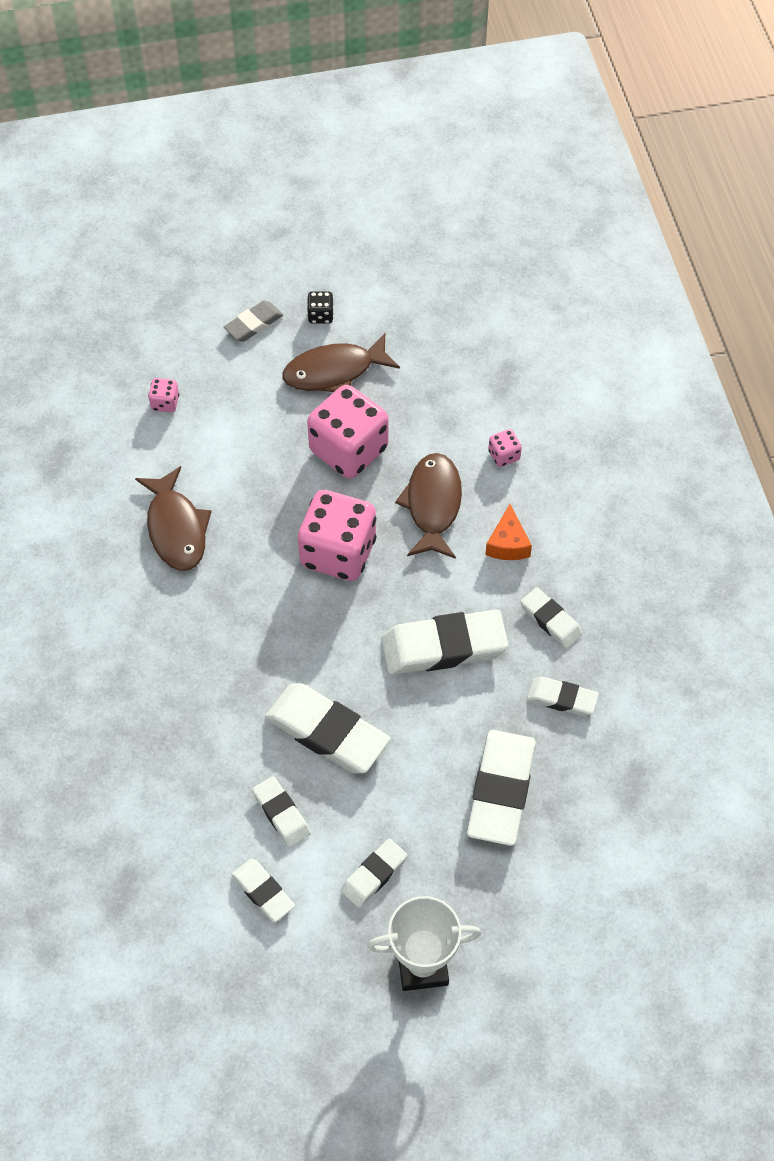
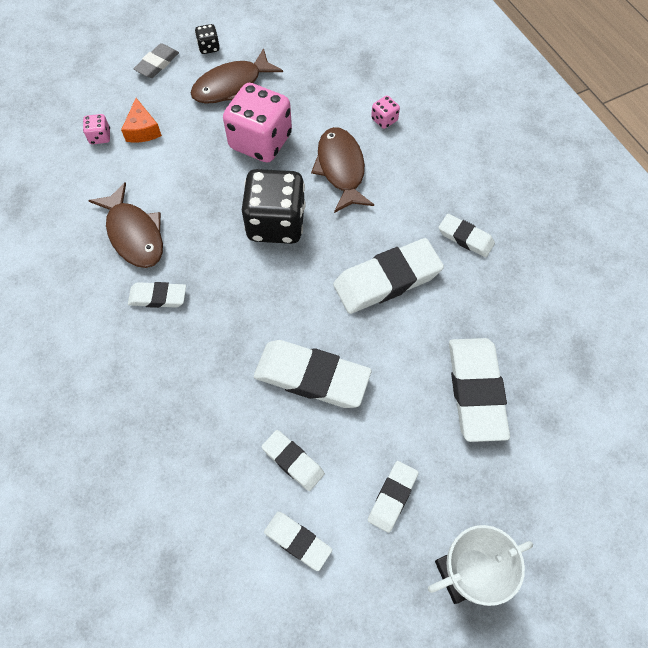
camera: 15 degrees left, 5 degrees up
(338, 552) = (276, 223): pink dice -> black dice
(508, 543) = (410, 185): orange cheese -> orange cheese (142, 130)
(562, 699) = (497, 299): white eraser -> white eraser (158, 297)

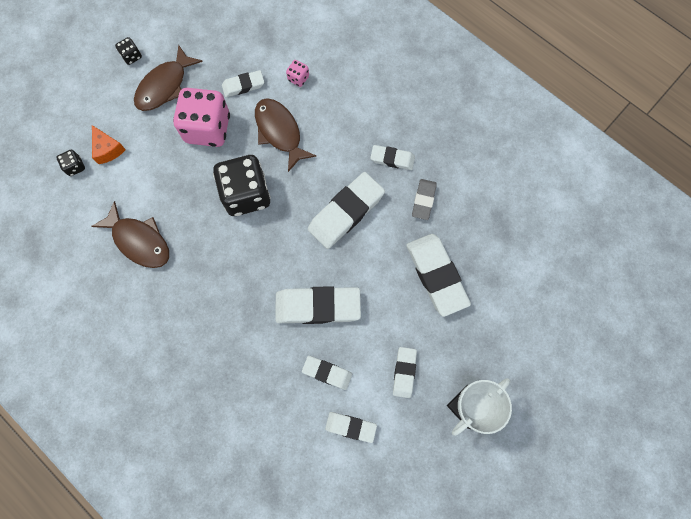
camera: 20 degrees left, 10 degrees up
(100, 137) = (75, 167): pink dice -> black dice
(157, 64) = (95, 85): grey eraser -> grey eraser (423, 200)
(158, 297) = (179, 285): white eraser -> white eraser (243, 85)

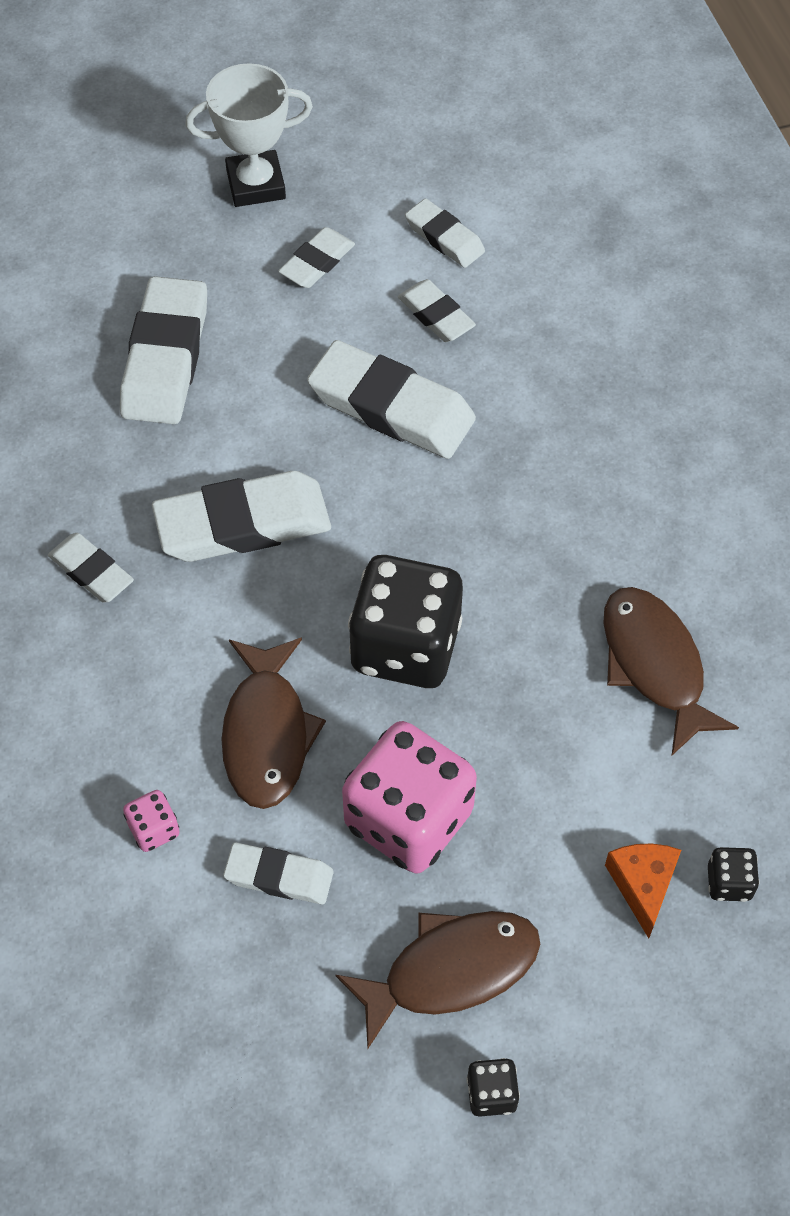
camera: 150 degrees left, 15 degrees down
(423, 200) = (93, 475): grey eraser -> none

